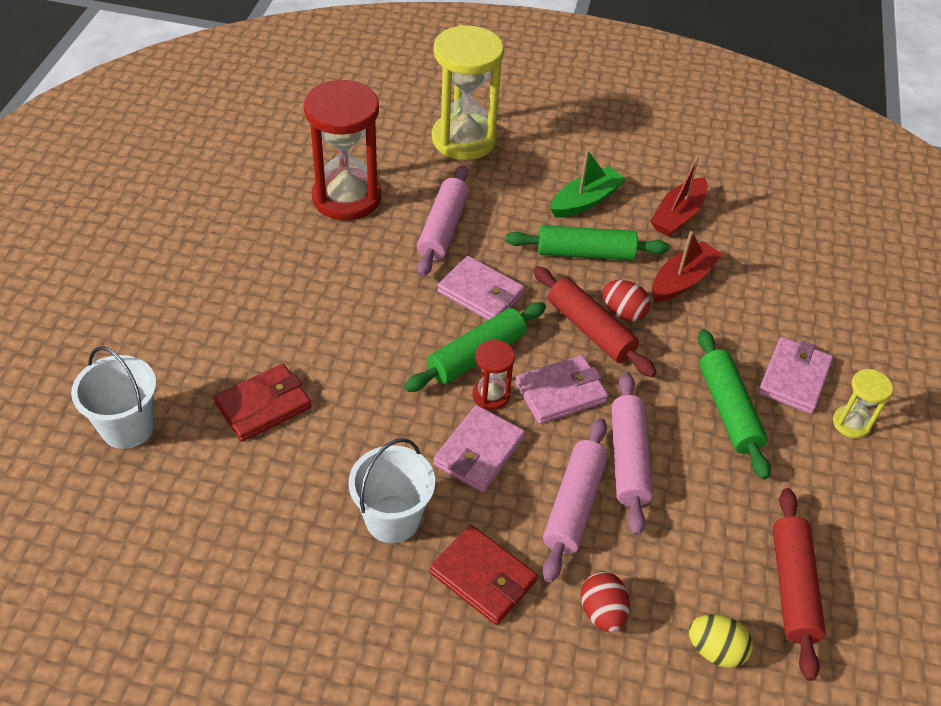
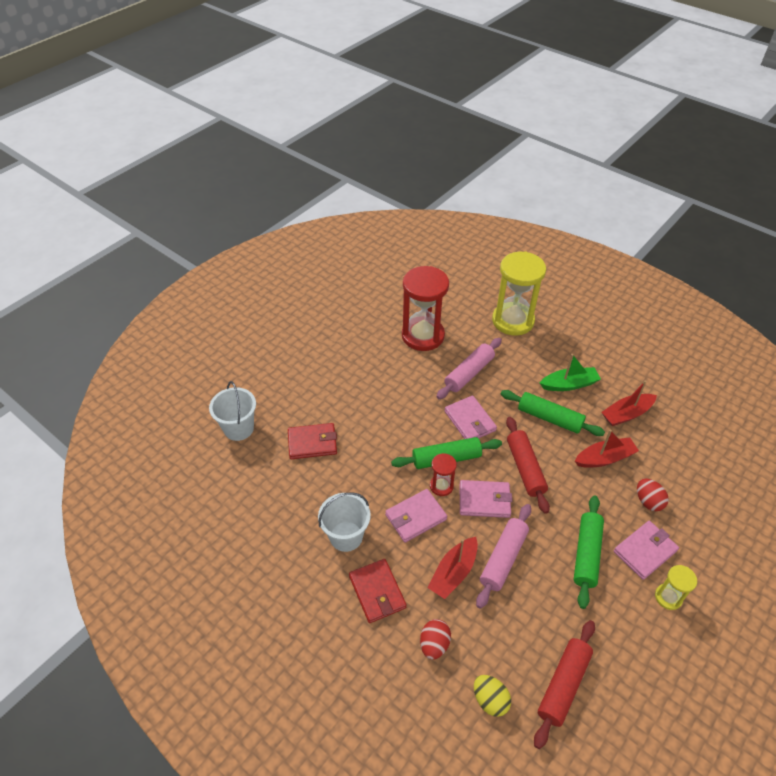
camera: 30 degrees right, 0 degrees up
(573, 505) = (453, 572): pink rolling pin -> red boat
(623, 313) = (552, 465): red egg -> red egg (648, 501)

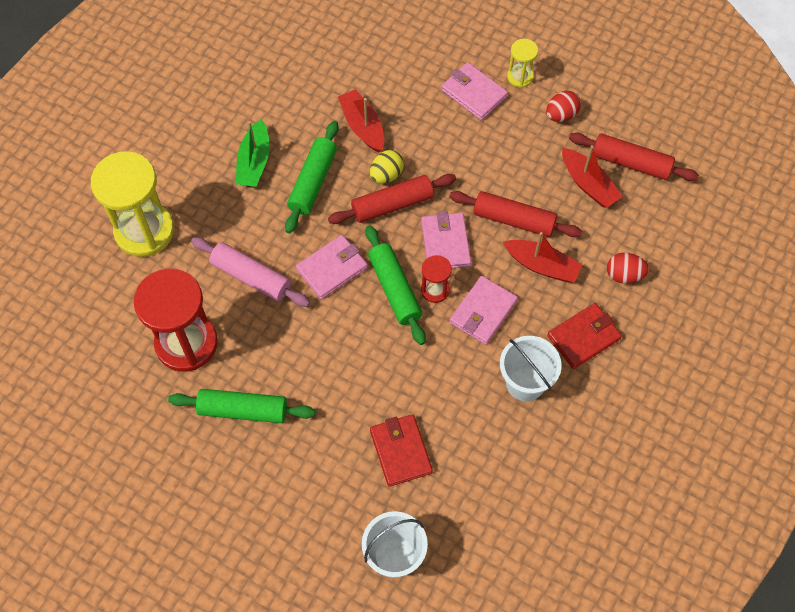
camera: 100 degrees left, 15 degrees up
(416, 517) = (483, 312): pink wallet -> pink wallet turned 75 degrees clockwise
(490, 700) = (663, 221): yellow egg -> yellow egg (386, 175)
(503, 558) = (514, 220): pink rolling pin -> red rolling pin
(569, 384) = (254, 162): green boat -> green boat turned 150 degrees counterclockwise
(586, 554) = (490, 144): green rolling pin -> green rolling pin (243, 410)
(626, 414) = (293, 103): red boat -> red boat (588, 184)
(648, 501) = (412, 88): red egg -> red egg (561, 115)

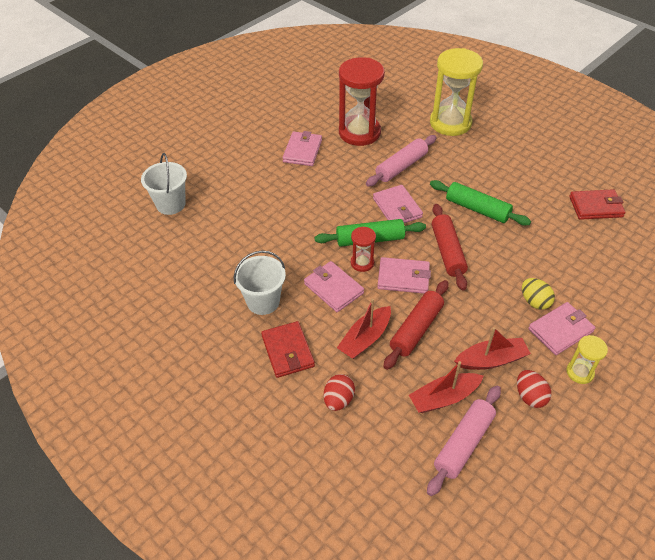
camera: 105 degrees right, 15 degrees down
(243, 410) = (302, 151): green rolling pin -> pink wallet
(254, 162) = (500, 180): green boat -> none
(362, 126) = (529, 246): red boat -> red boat (491, 360)
(386, 175) = (477, 253): yellow egg -> yellow egg (534, 302)
(400, 451) = (240, 220): red wallet -> red wallet (595, 207)
(631, 163) = (463, 443): red rolling pin -> pink rolling pin

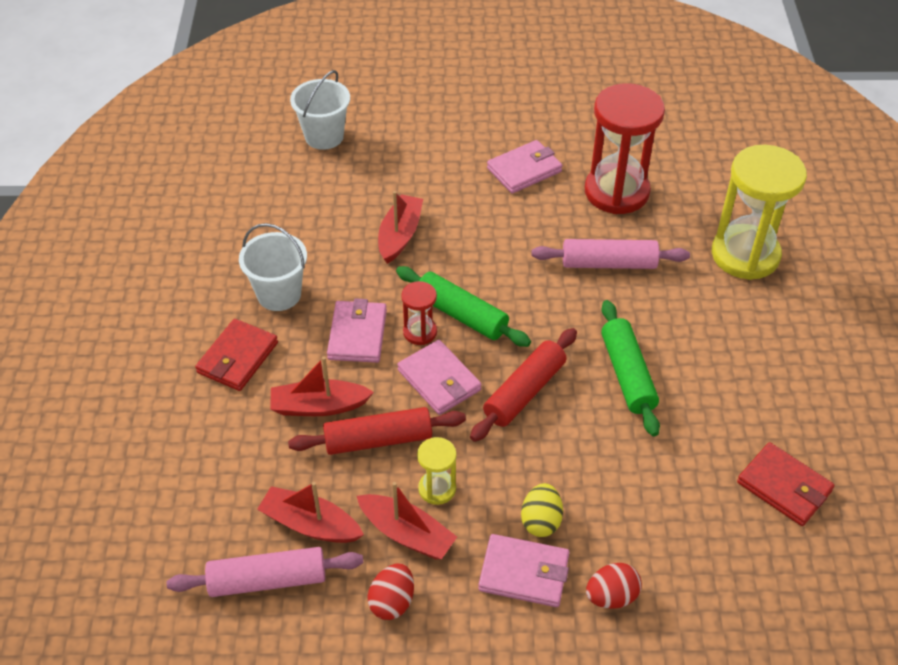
camera: 45 degrees right, 0 degrees up
(285, 225) = (400, 235): none -> red boat
(338, 400) = (219, 439): red egg -> red egg (611, 596)
(397, 208) = (538, 304): pink wallet -> none
(580, 372) = (479, 630): yellow hourglass -> yellow hourglass (437, 489)

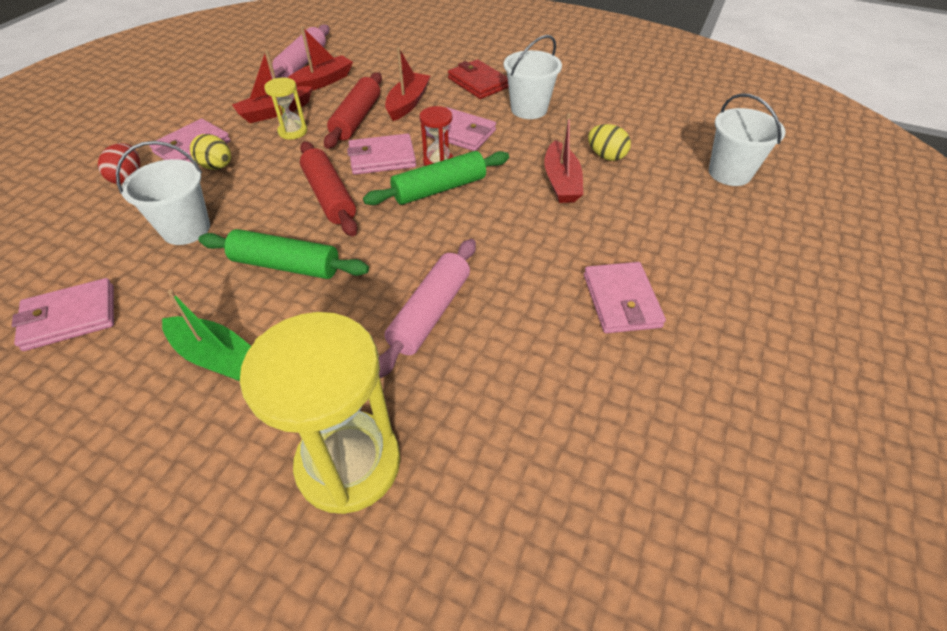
camera: 115 degrees right, 0 degrees up
(340, 216) = (606, 156): none -> yellow egg
(392, 602) = (239, 96): red egg -> none
(400, 235) = (561, 182): red boat -> red boat turned 45 degrees clockwise
(616, 192) = (542, 374): red hourglass -> none
(641, 479) = (186, 229): none -> white bucket
(736, 363) = (217, 357): none -> green boat
(784, 487) = (70, 317): red wallet -> pink wallet

